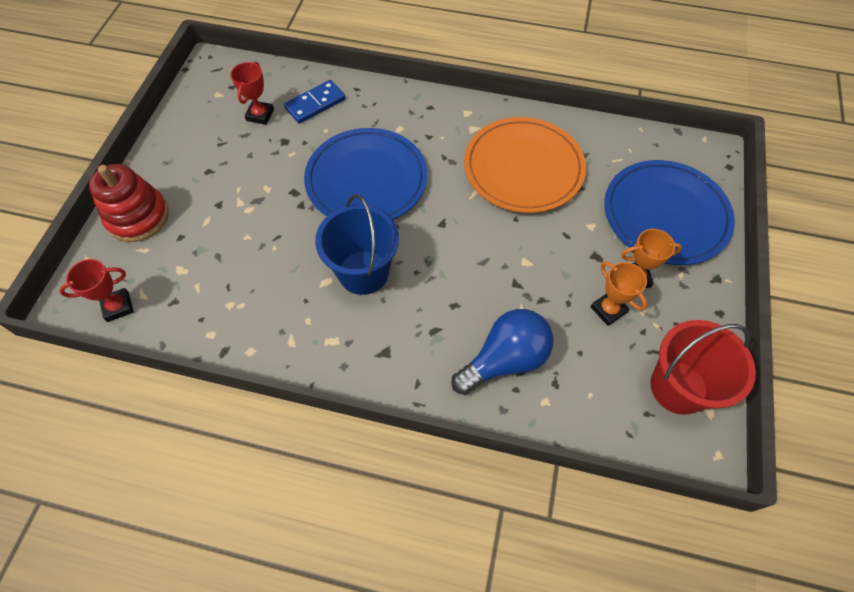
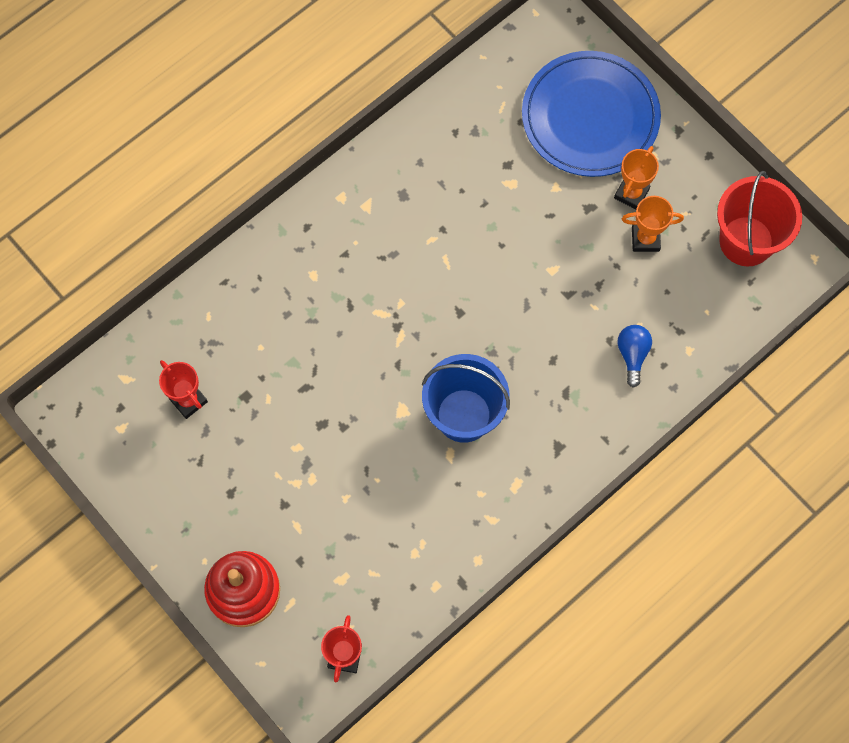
camera: 55 degrees left, 10 degrees up
(315, 104) = (215, 336): blue domino -> none
(366, 180) = (357, 347): blue plate -> none
(505, 360) = (632, 355): blue light bulb -> blue light bulb, size x0.55
(523, 168) = (450, 196): orange plate -> none

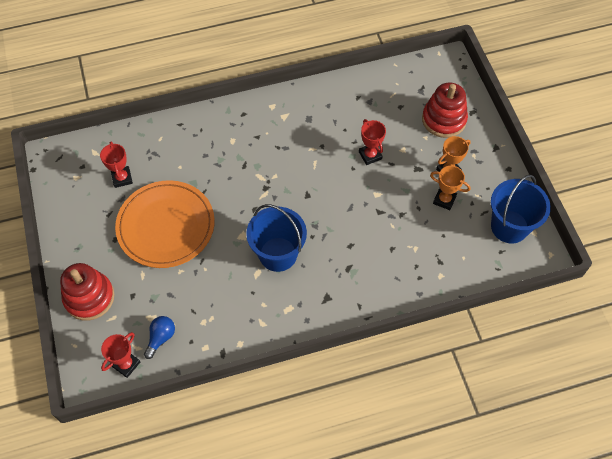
camera: 25 degrees right, 10 degrees down
(290, 443) = (166, 226): none -> orange plate
(515, 215) = (370, 155): none -> red trophy
(590, 117) = (443, 120): blue plate -> red stacking toy
(632, 355) = (402, 263): blue light bulb -> blue light bulb (161, 338)
(746, 241) = (509, 226): red bucket -> blue bucket

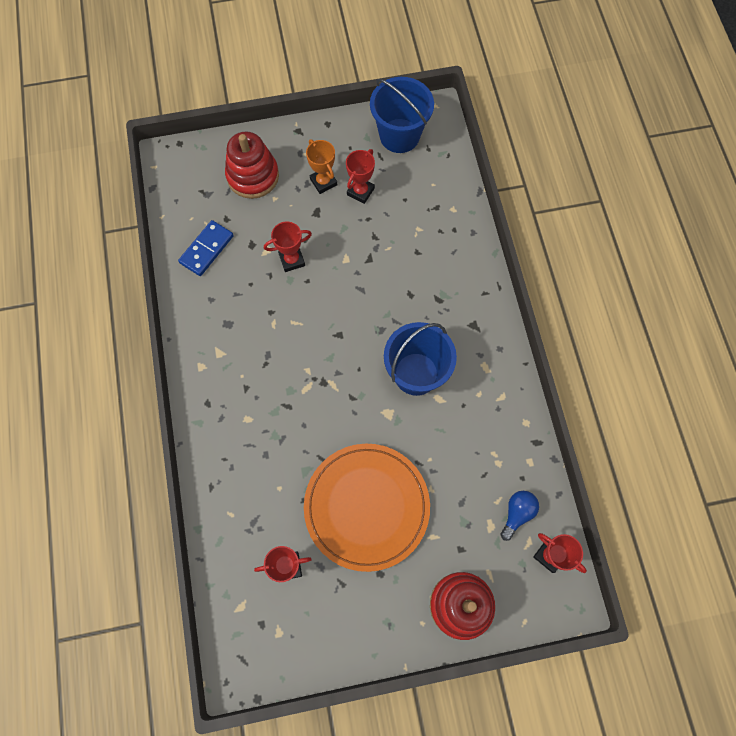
camera: 85 degrees left, 10 degrees up
(161, 338) = (517, 513): blue light bulb -> blue light bulb turned 90 degrees clockwise
(370, 97) = (207, 249): none -> blue domino
(444, 200) = (360, 191): orange trophy -> red trophy

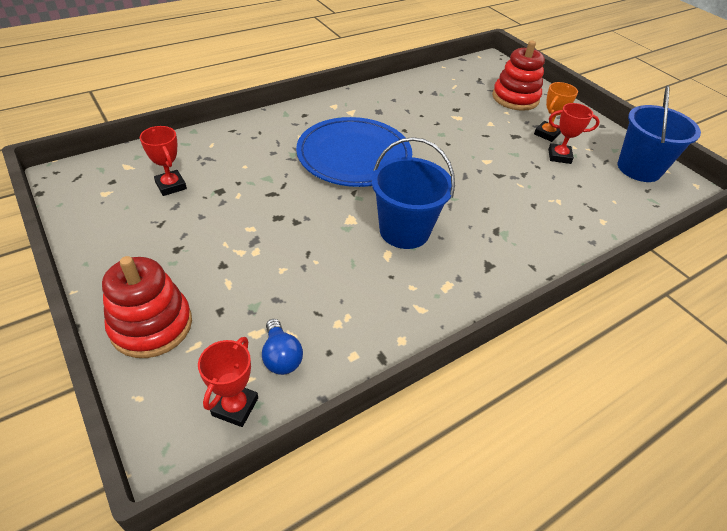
camera: 65 degrees right, 25 degrees down
(207, 249) = (434, 90): blue domino -> none
(292, 260) = (460, 131): red trophy -> none
(298, 378) = (354, 156): none -> blue plate
(366, 507) = (245, 224): orange plate -> none
(517, 513) = (281, 357): blue light bulb -> blue light bulb turned 60 degrees clockwise

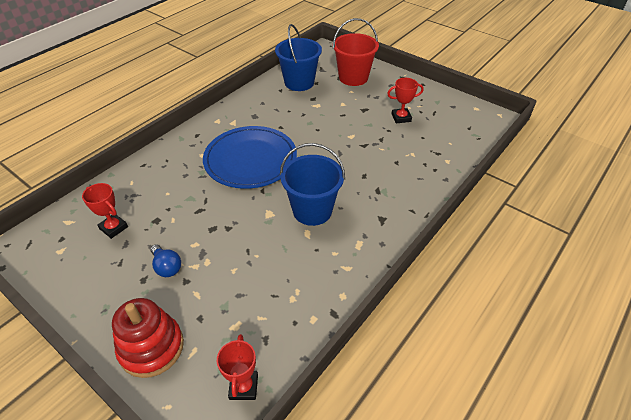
camera: 15 degrees left, 0 degrees up
(281, 357) = (261, 338): blue light bulb -> blue light bulb (167, 267)
(515, 98) = (353, 77): red stacking toy -> red bucket
(546, 134) = (386, 102): orange trophy -> none
(639, 168) = (458, 112): blue bucket -> blue bucket (299, 82)

